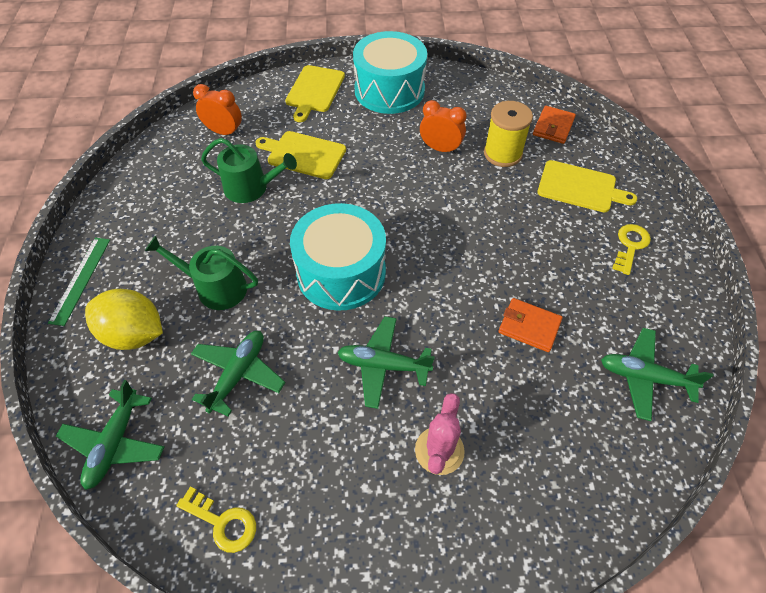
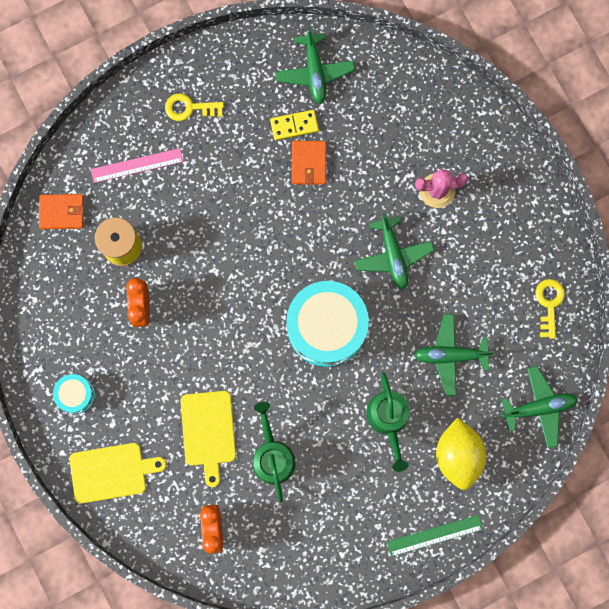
camera: 115 degrees left, 25 degrees up
(389, 90) = (76, 394): turquoise drum -> turquoise drum, size x0.47
(580, 187) = (137, 165): yellow cutting board -> pink ruler
(580, 330) = (294, 125): none -> yellow domino

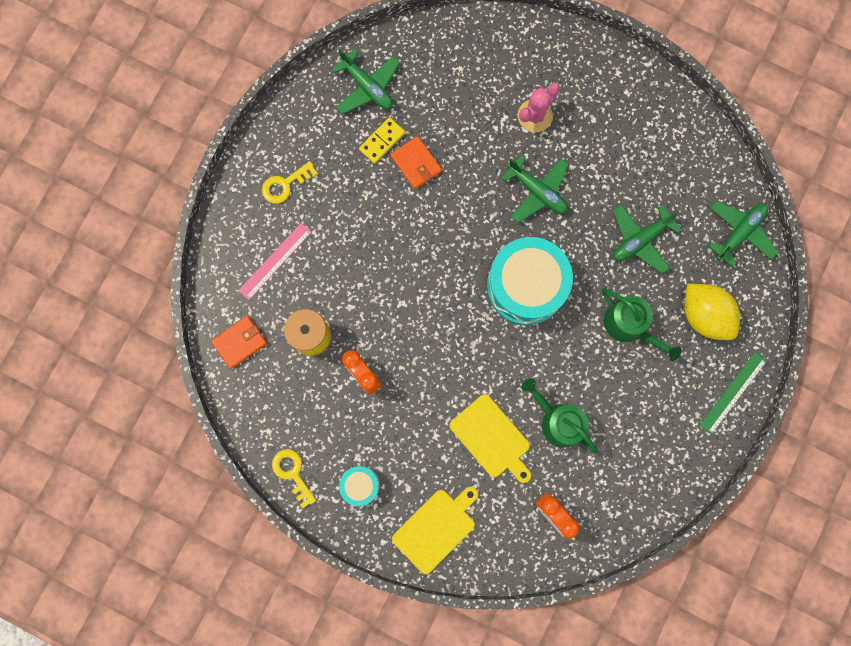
camera: 35 degrees left, 0 degrees up
(549, 304) = (687, 145): yellow key -> yellow key (292, 473)

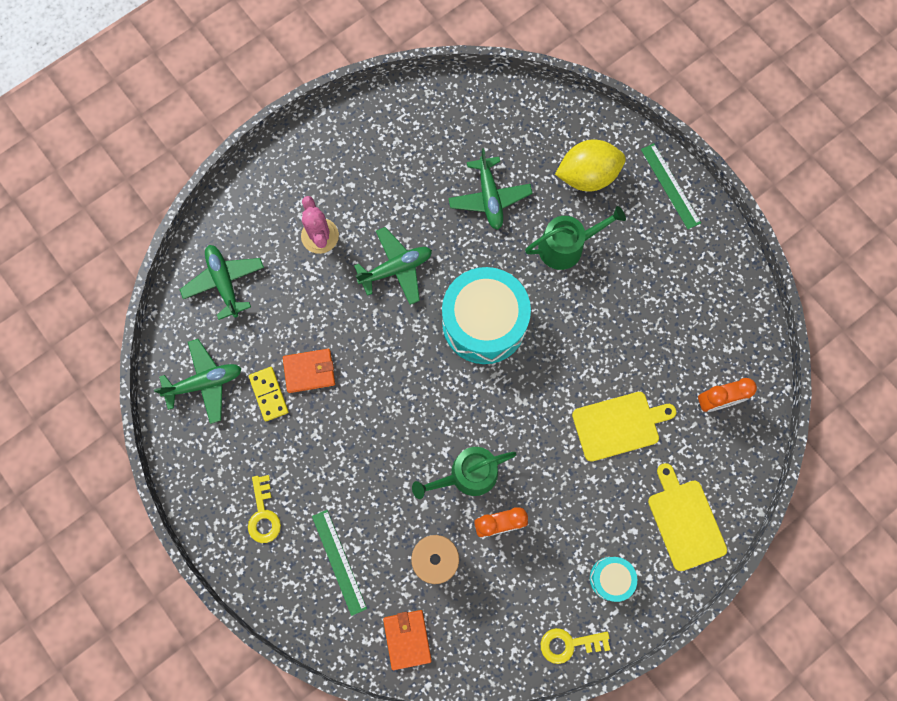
camera: 65 degrees left, 5 degrees down
(275, 261) = (339, 562): pink ruler -> green ruler
(558, 421) = (629, 354): green watering can -> green watering can (468, 475)
(739, 233) = (524, 109): green plane -> green plane (224, 282)

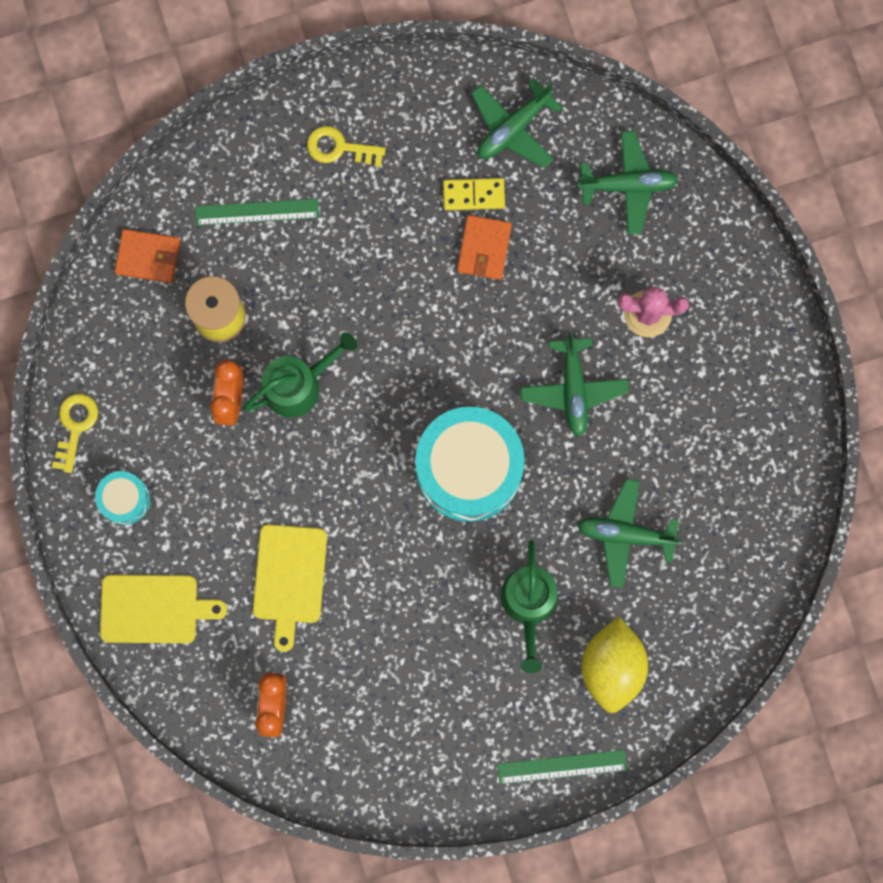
camera: 110 degrees right, 5 degrees up
(205, 383) = (513, 128): green plane -> green plane turned 45 degrees clockwise
(468, 475) = (298, 385): green watering can -> green watering can turned 60 degrees clockwise

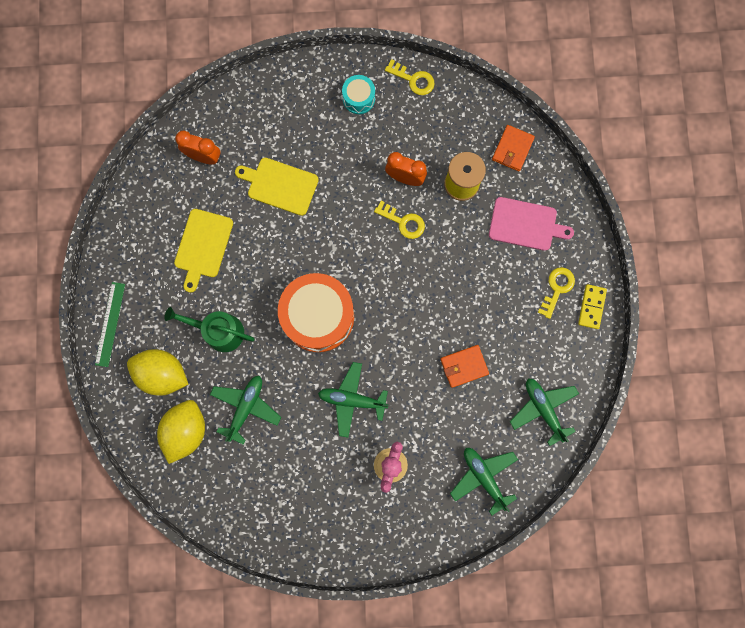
camera: 105 degrees right, 0 degrees up
(154, 609) = (285, 100): yellow cutting board -> yellow cutting board (203, 246)
(257, 212) = (526, 224): green ruler -> pink cutting board
(298, 385) = (403, 222): green watering can -> yellow key
(469, 469) = (318, 316): turquoise drum -> orange drum
(473, 195) = (503, 369): yellow domino -> yellow domino (591, 307)
(484, 248) = (464, 366): orange wallet -> orange wallet turned 45 degrees counterclockwise
(627, 185) = (483, 477): green plane -> green plane turned 135 degrees clockwise
(681, 609) = (186, 430): none -> yellow lemon

